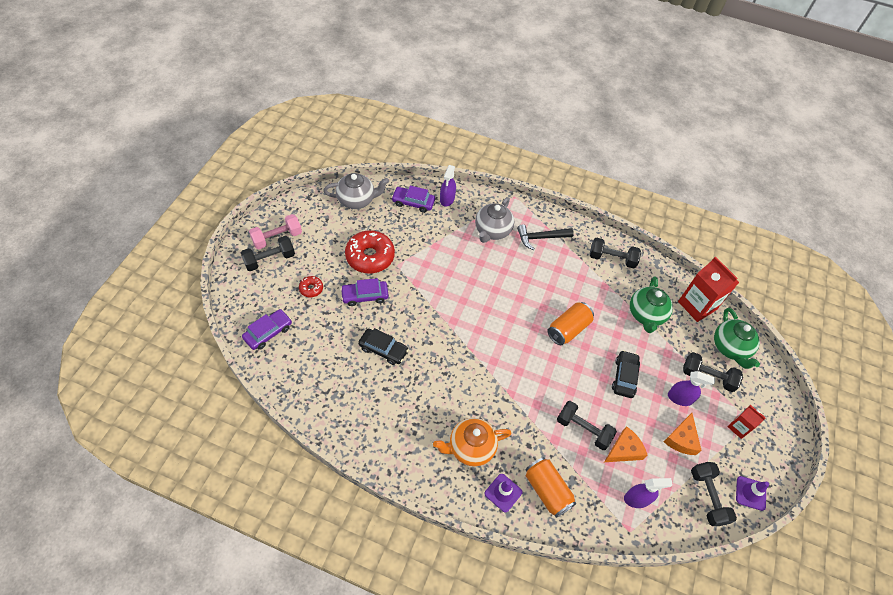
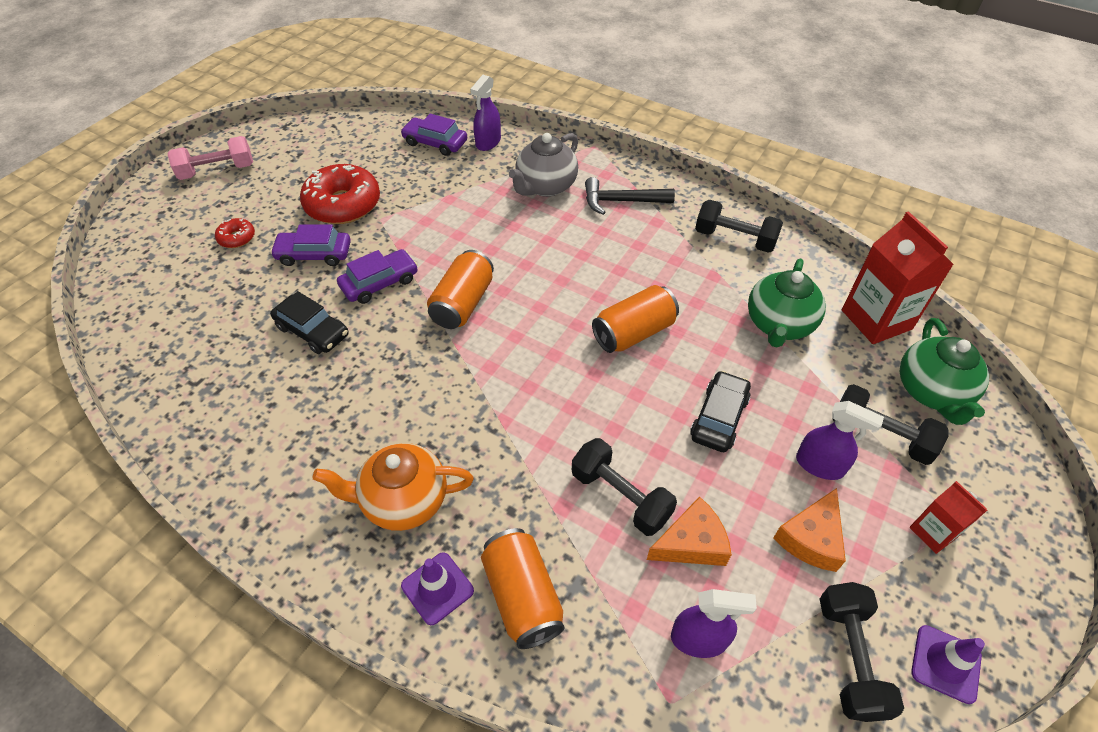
camera: 15 degrees right, 5 degrees down
(268, 332) = (145, 289): purple car -> purple car (379, 283)
(269, 259) = (193, 196): black dumbbell -> none
(357, 200) = (353, 134): grey teapot -> none
(466, 321) = (462, 303): none -> orange can

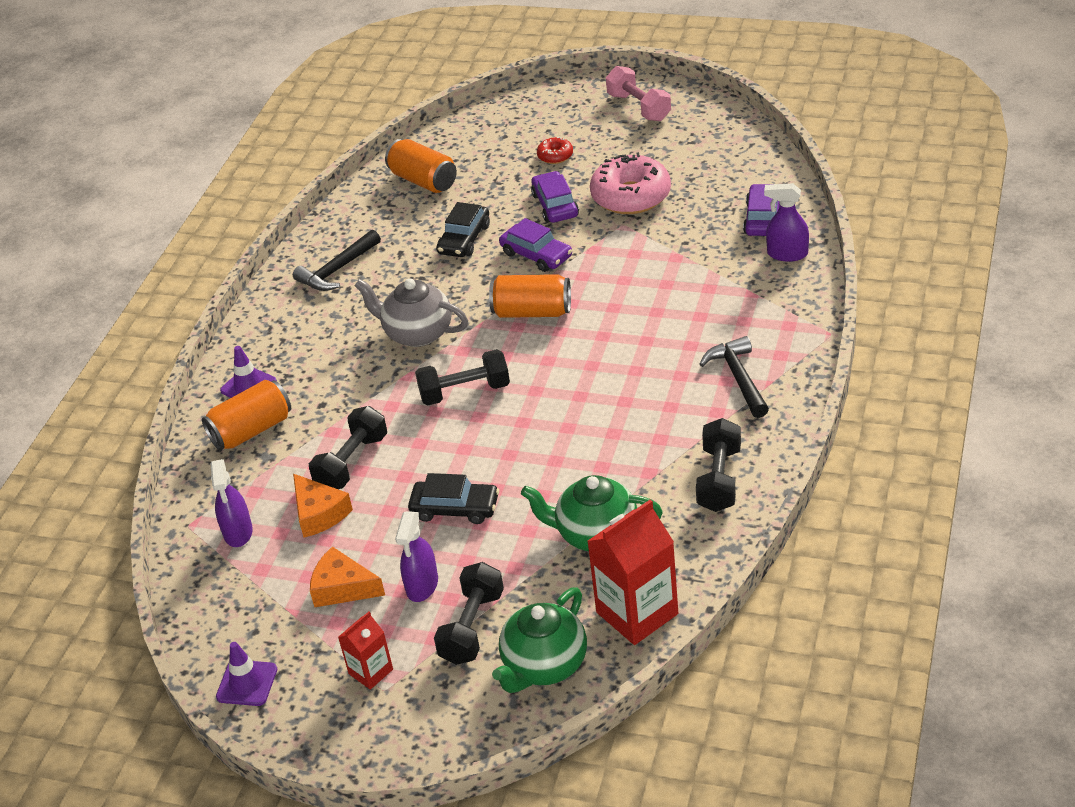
camera: 80 degrees right, 10 degrees down
(278, 454) = (337, 270): none -> black hammer
(343, 204) = (631, 196): red donut -> pink donut
(403, 501) = (315, 346): orange teapot -> none
(545, 186) = (732, 316): grey teapot -> grey teapot (417, 333)
(634, 332) = (540, 430): orange can -> orange can (423, 181)
(849, 657) = (240, 622): black dumbbell -> black dumbbell (465, 391)
(932, 392) = (544, 665): green teapot -> green teapot turned 45 degrees counterclockwise

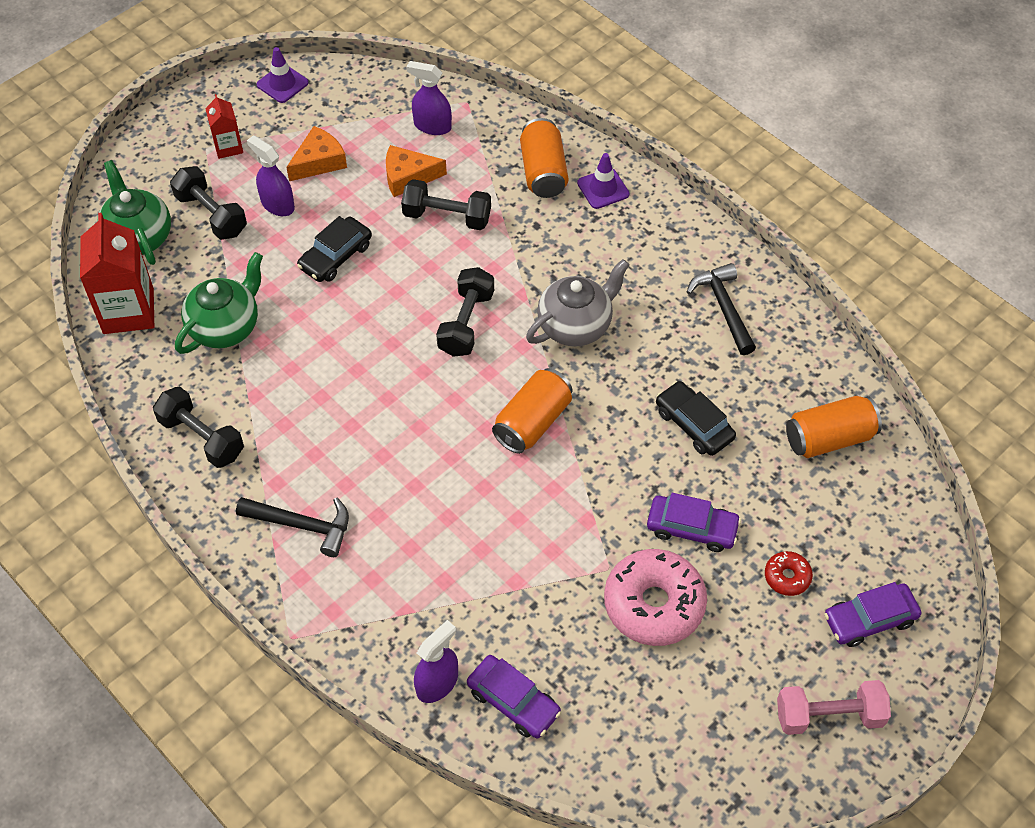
camera: 115 degrees right, 15 degrees up
(352, 462) = (447, 217): black dumbbell -> black dumbbell turned 45 degrees counterclockwise
(536, 255) = (618, 469): purple car -> purple car (869, 619)

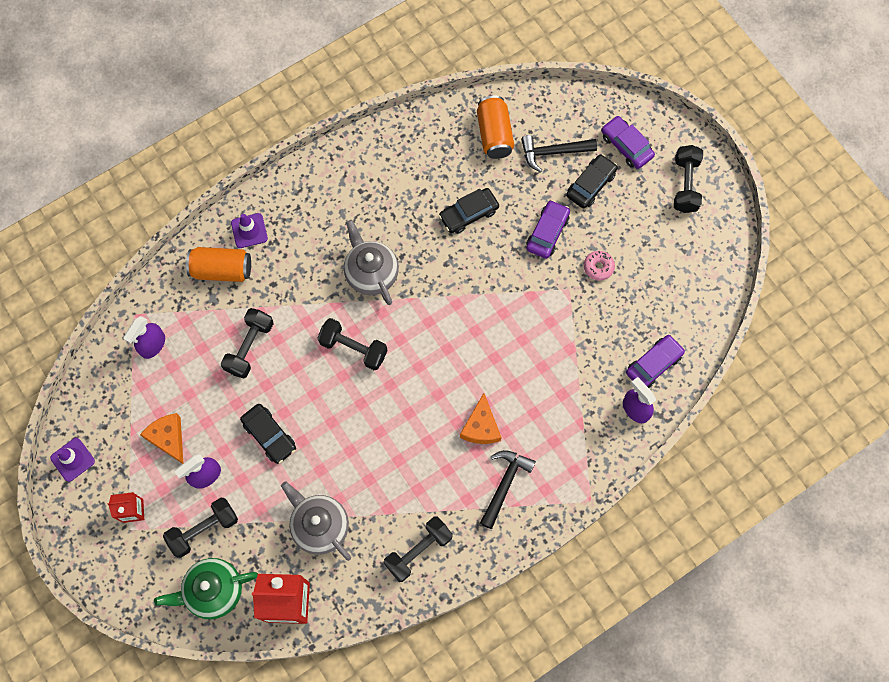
camera: 80 degrees left, 15 degrees up
(225, 327) = (320, 526): green teapot -> grey teapot
(408, 177) = (202, 370): orange cheese -> orange cheese (481, 426)
(533, 422) = (447, 317): orange can -> none
(654, 604) = (598, 267): pink donut -> pink donut, size x0.47
(723, 307) = (376, 173): black hammer -> black hammer (553, 152)
(787, 577) = (590, 185): red donut -> black car
(829, 715) = (685, 185): pink dumbbell -> black dumbbell
(869, 619) = (626, 146): purple car -> purple car turned 150 degrees clockwise

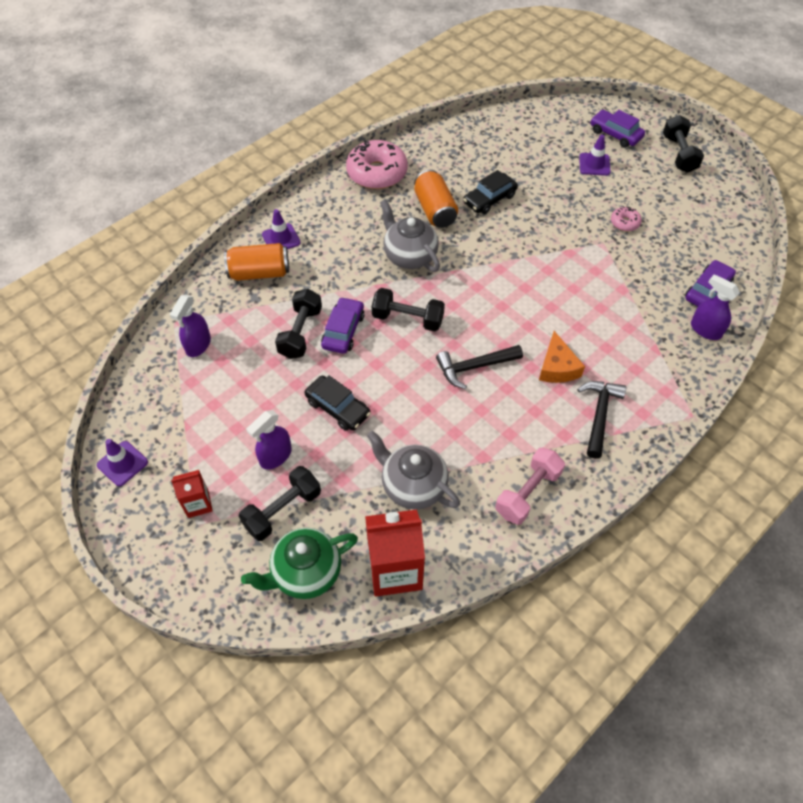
camera: 10 degrees left, 15 degrees down
(168, 438) = (228, 427): orange cheese -> none
(361, 160) = (377, 173): none -> pink donut
(418, 551) = (527, 493): black dumbbell -> pink dumbbell
(494, 134) = (494, 140): orange can -> orange can (435, 210)
(547, 233) = (567, 203): purple car -> purple car (343, 331)
(553, 152) = (552, 146): black hammer -> black hammer (474, 367)
(590, 185) = (594, 164): black car -> purple traffic cone

